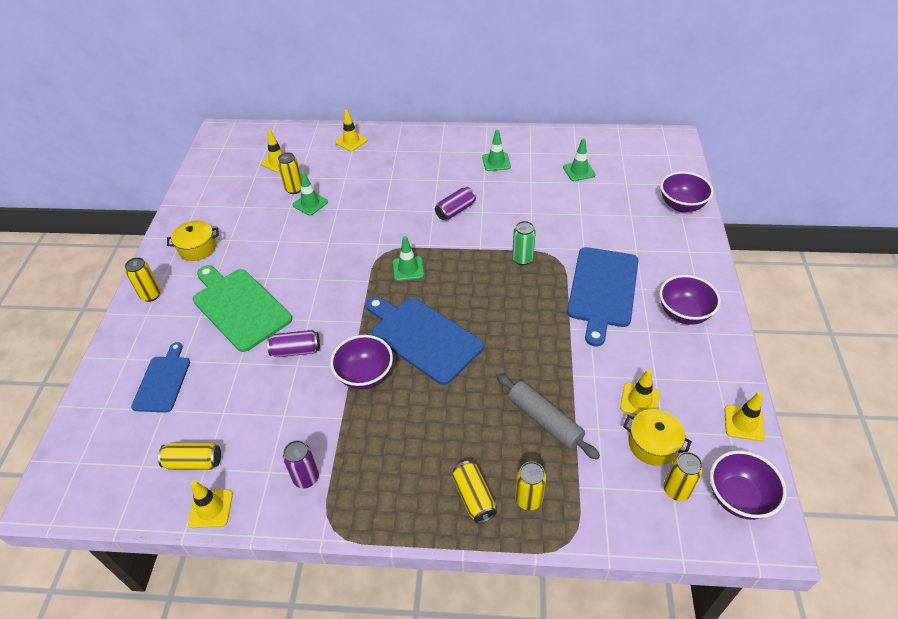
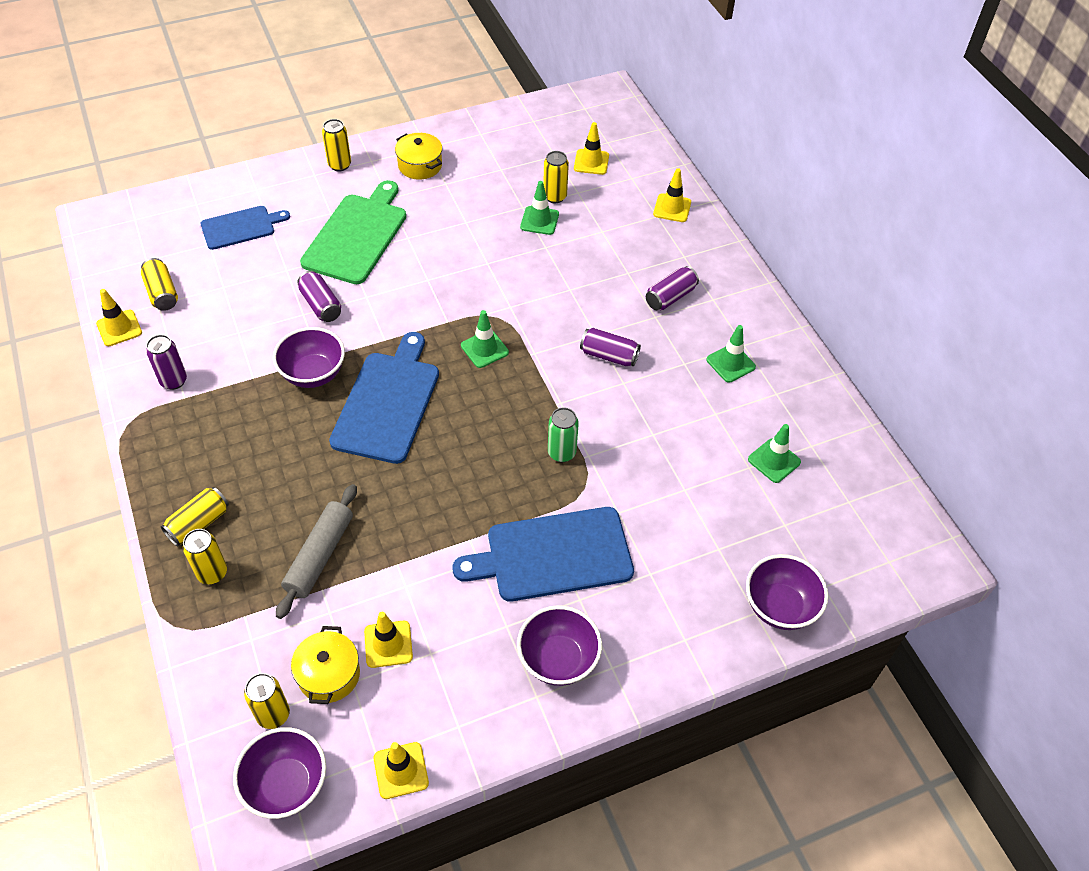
camera: 60 degrees right, 5 degrees up
(425, 168) = (670, 297): none -> purple can

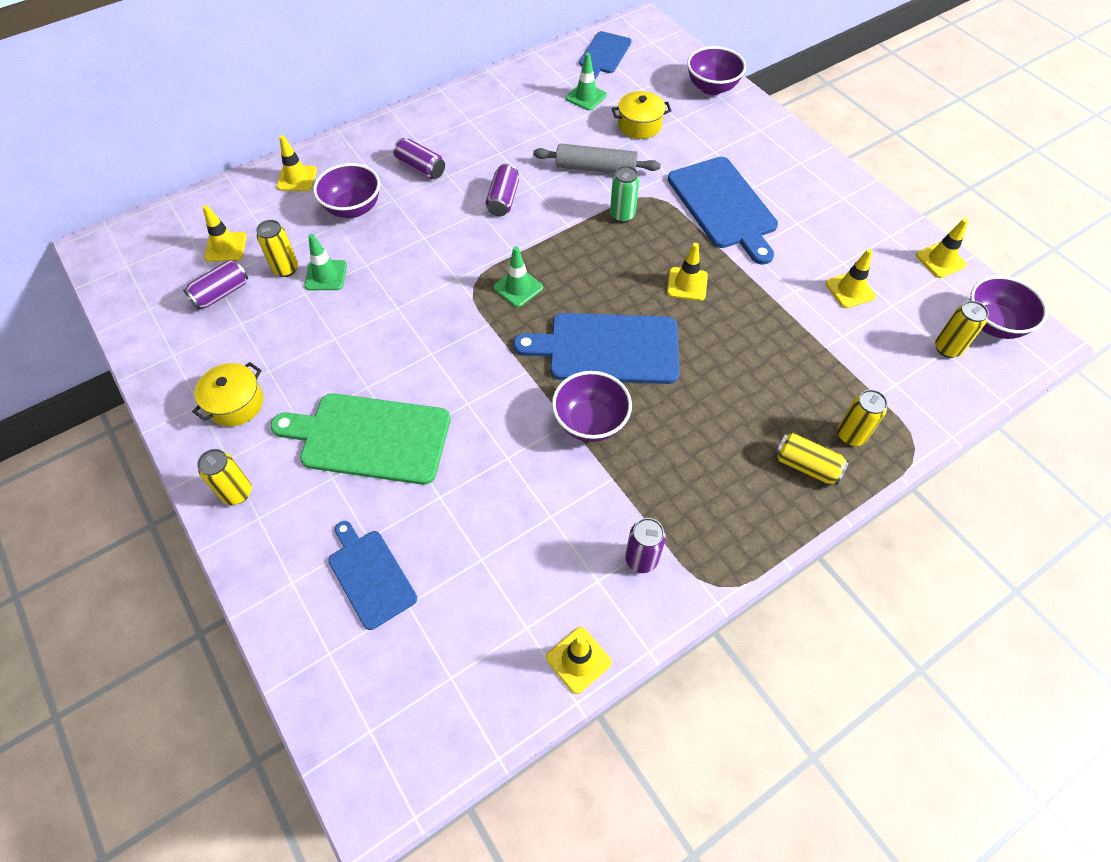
camera: 100 degrees left, 5 degrees up
(162, 293) = (507, 630): yellow can -> none
(320, 556) = (794, 357): grey rolling pin -> grey rolling pin (596, 168)
(321, 305) = (490, 443): purple can -> purple can (221, 293)
(329, 674) = (895, 321): yellow pot -> yellow pot (639, 125)
(446, 487) = (687, 284): none -> yellow traffic cone
(558, 659) = (809, 190): purple bowl -> purple bowl (353, 208)
(730, 363) = (492, 126): green traffic cone -> none
(861, 498) = (604, 54): none -> blue cutting board

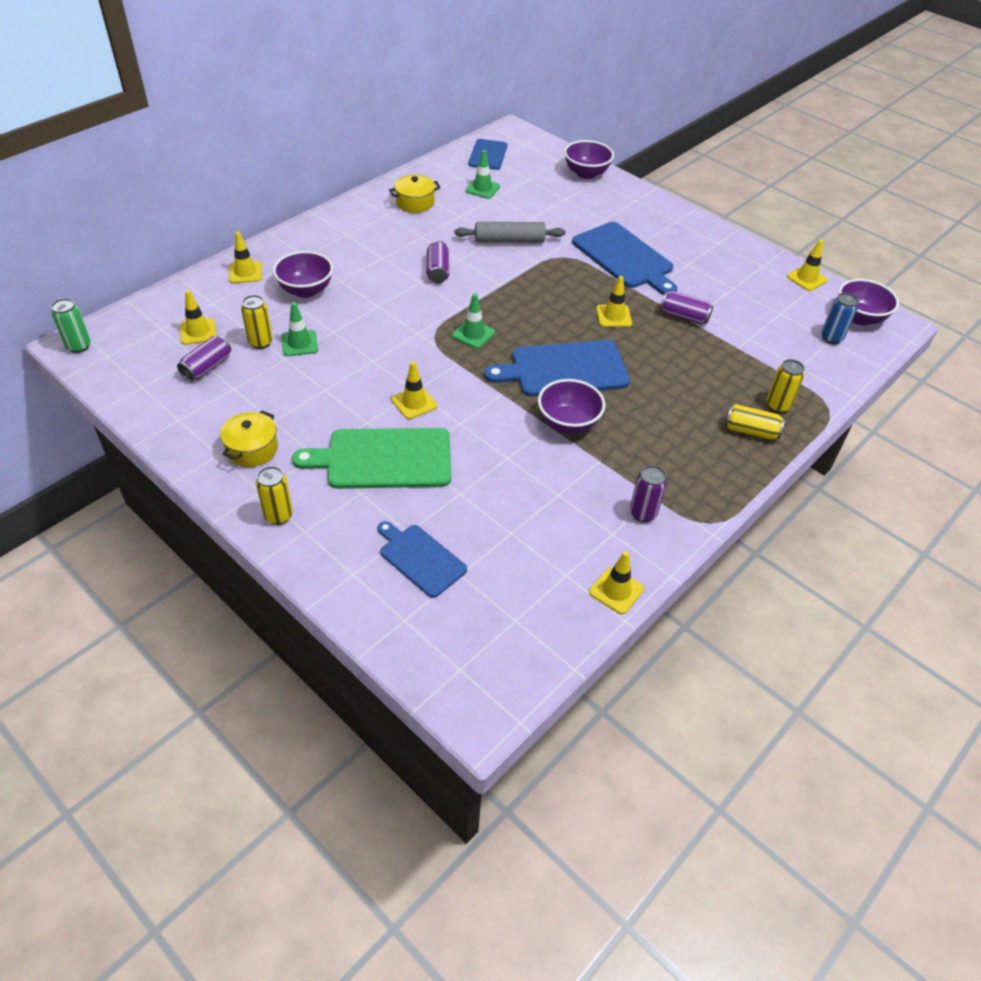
camera: 15 degrees left, 10 degrees down
(421, 168) = (356, 254): purple can -> purple can (684, 316)
(622, 215) = (543, 272): green can -> green can (79, 346)
(639, 125) = (535, 206): yellow pot -> yellow pot (415, 203)
(850, 290) = (744, 306): yellow traffic cone -> yellow traffic cone (414, 403)
(947, 348) = (831, 338): yellow can -> blue can

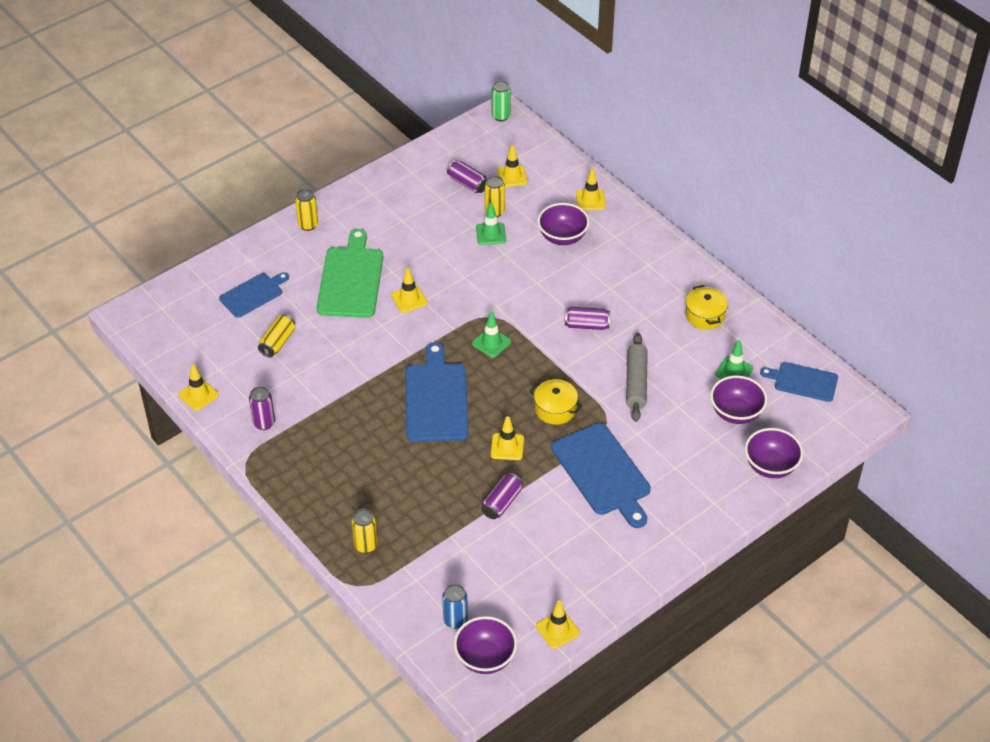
camera: 100 degrees right, 0 degrees up
(252, 449) = (374, 210): yellow pot -> yellow pot (555, 409)
(568, 423) = (369, 392): purple bowl -> purple bowl (736, 413)
(624, 258) = (603, 473): blue cutting board -> blue cutting board turned 90 degrees counterclockwise
(750, 431) = (338, 516): yellow can -> yellow can (277, 342)

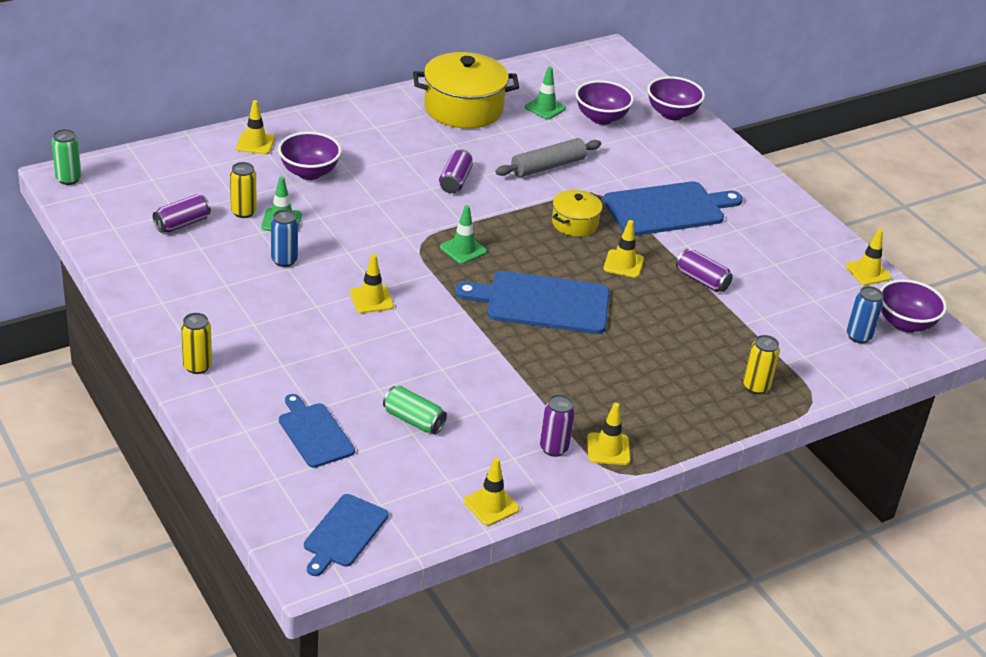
camera: 85 degrees left, 10 degrees down
(277, 342) = (413, 420): yellow can -> green can
(351, 279) = (318, 342): green cutting board -> none
(441, 244) = (284, 260): none -> blue can
(512, 176) = (186, 189): yellow traffic cone -> yellow traffic cone (608, 449)
(636, 383) = (548, 166): grey rolling pin -> grey rolling pin turned 45 degrees counterclockwise
(705, 315) = (463, 108): yellow pot -> yellow pot, size x1.84
(803, 381) = (567, 75): blue cutting board -> blue cutting board (344, 533)

